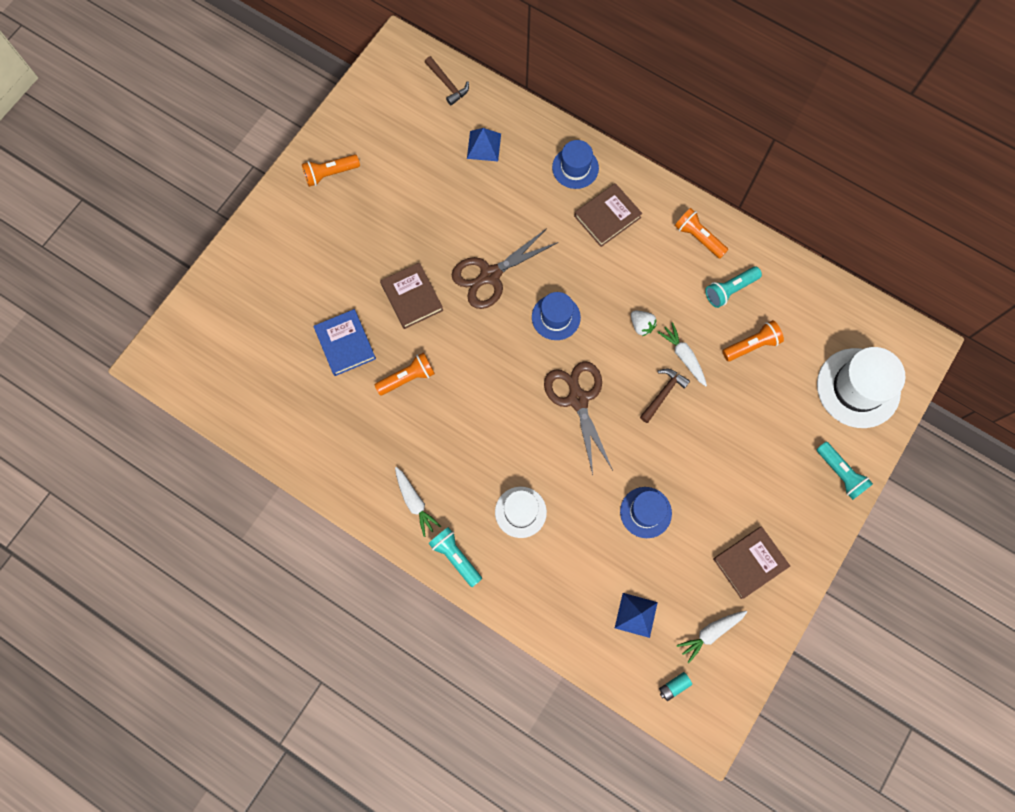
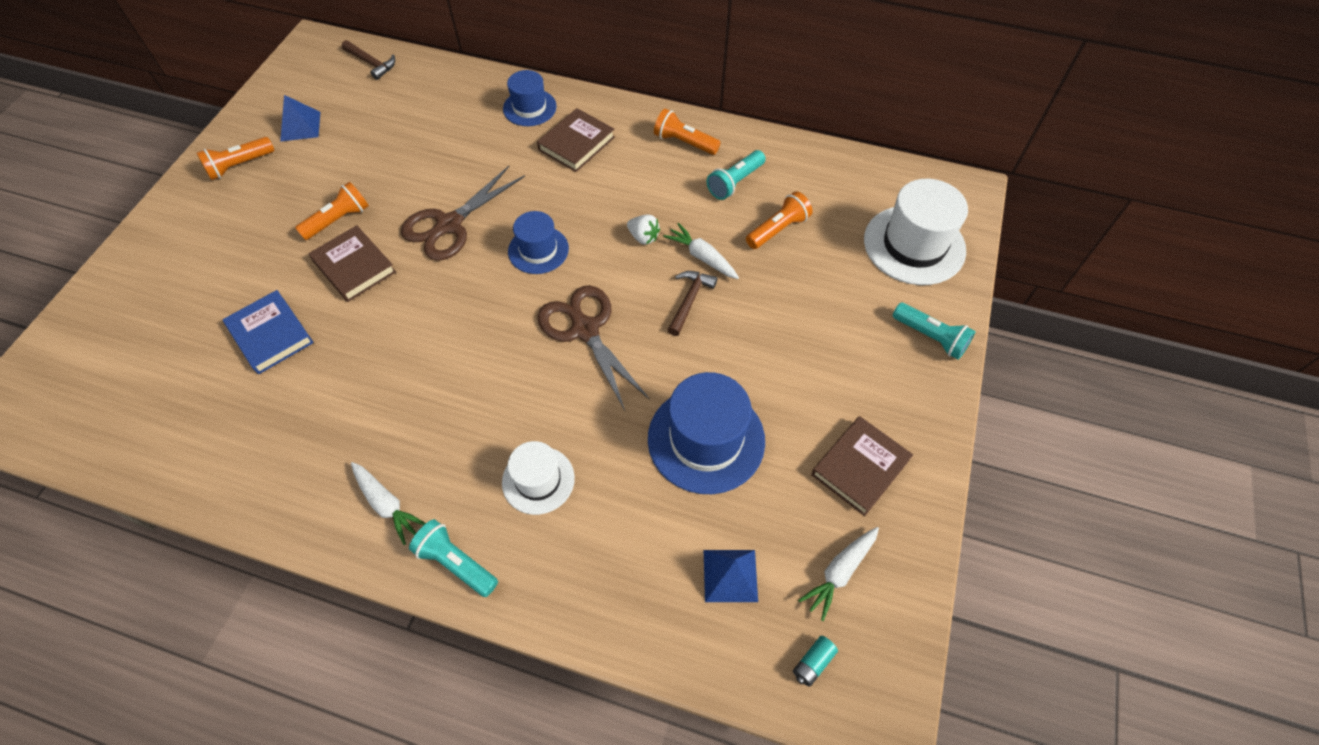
camera: 15 degrees left, 15 degrees down
(407, 378) = (359, 355): orange flashlight -> orange flashlight (338, 220)
(484, 146) = (421, 107): blue pyramid -> blue pyramid (300, 126)
(645, 512) = (706, 439): blue hat -> blue hat, size x1.67

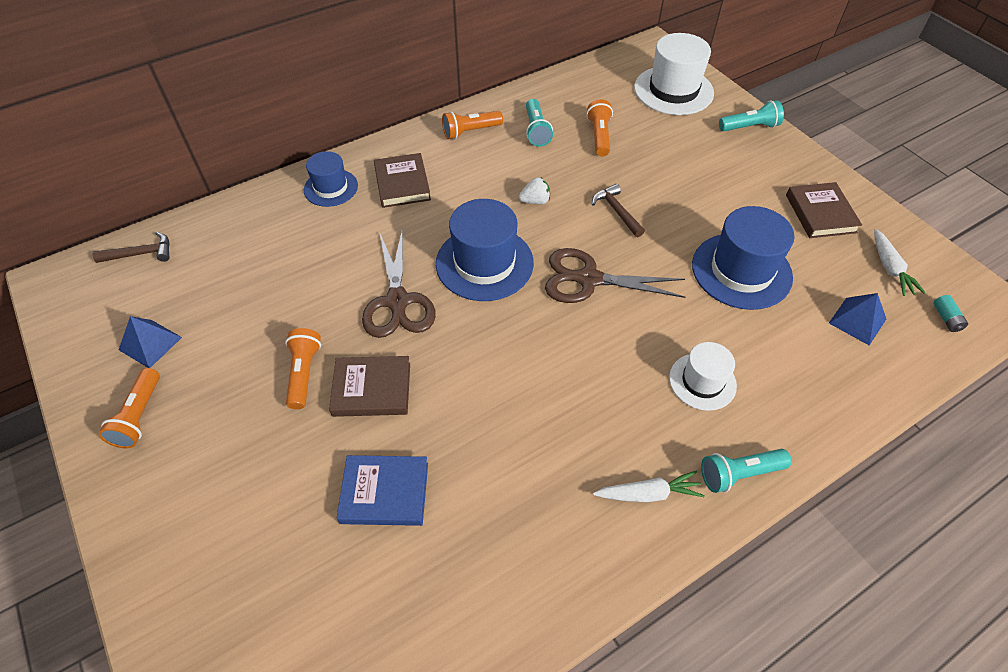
camera: 50 degrees left, 5 degrees down
(538, 250) = (484, 263): blue hat -> blue hat, size x1.67
(702, 257) = (585, 183): white carrot -> none

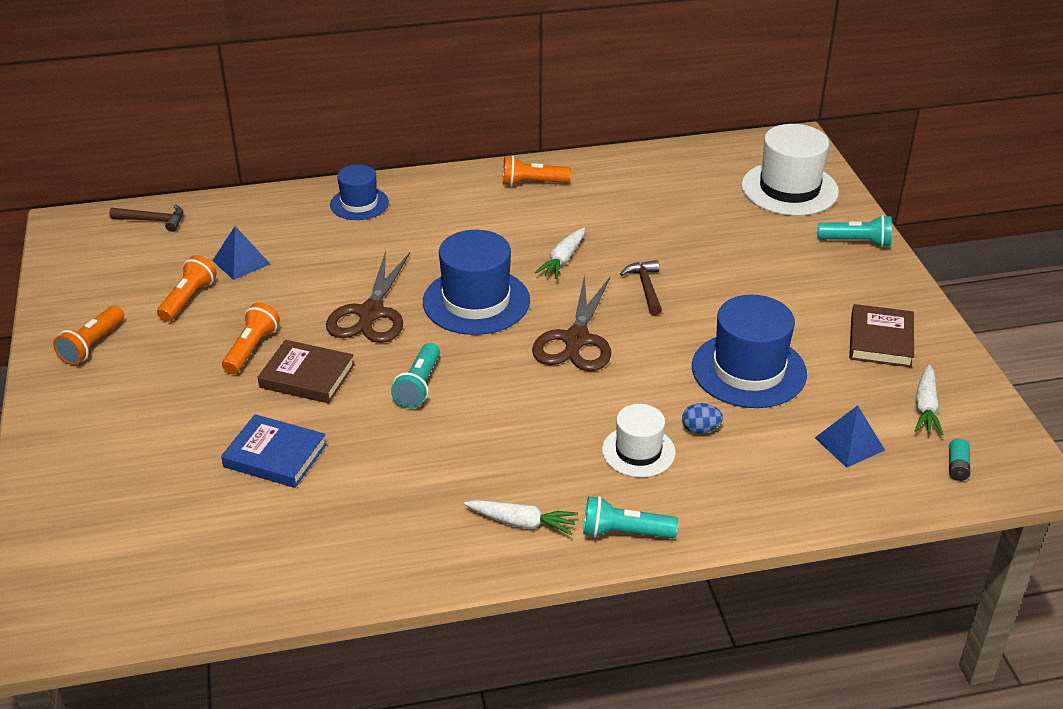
camera: 20 degrees right, 15 degrees down
(150, 343) = (127, 293): blue pyramid -> blue pyramid (241, 262)
(402, 184) = (433, 215): brown book -> none
(535, 201) = (563, 260): white strawberry -> white carrot
(536, 130) = (605, 196): turquoise flashlight -> turquoise flashlight (419, 386)
(589, 279) = (576, 339): brown scissors -> brown scissors turned 105 degrees counterclockwise
(599, 136) = (672, 215): orange flashlight -> orange flashlight (188, 299)
(738, 342) = (700, 429): none -> blue egg

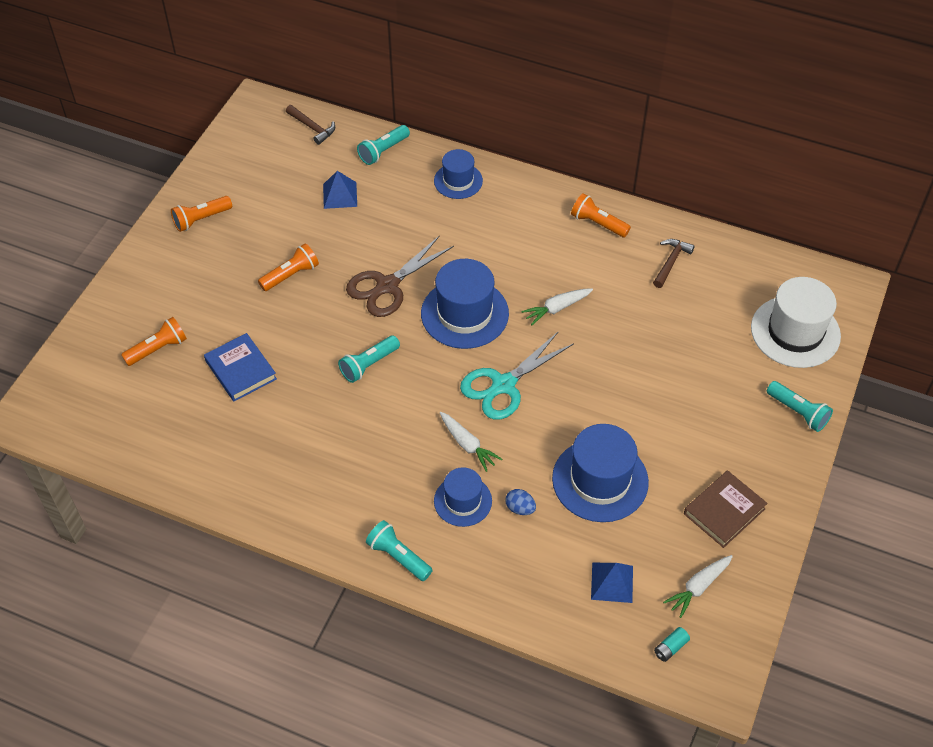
camera: 35 degrees right, 15 degrees up
(188, 299) = (284, 210): orange flashlight -> orange flashlight (158, 349)
(254, 210) = (383, 151): none -> turquoise flashlight
(307, 376) = (307, 317): brown book -> none
(522, 523) = (343, 510): white carrot -> white carrot (467, 445)
(576, 339) = (504, 385): brown scissors -> turquoise scissors
(638, 451) = (463, 501): white hat -> blue hat
(646, 288) = (593, 366): brown hammer -> brown hammer (670, 262)

